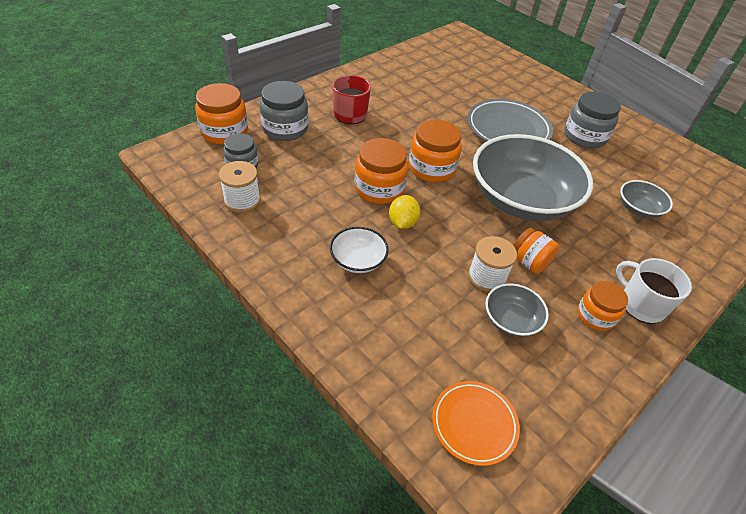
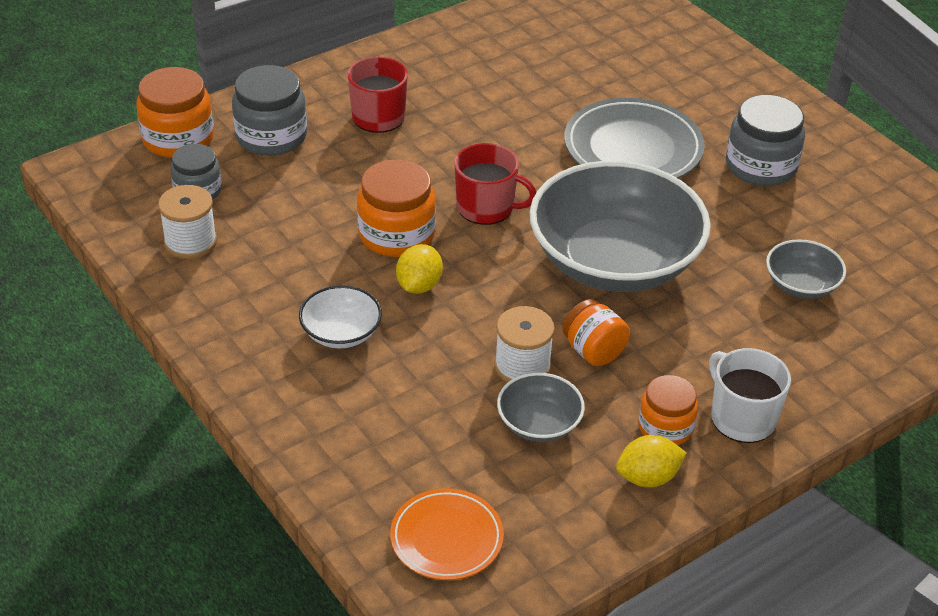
camera: 10 degrees right, 5 degrees down
(431, 168) = (486, 207): orange jar -> red mug
(598, 357) = (648, 477): none -> yellow lemon

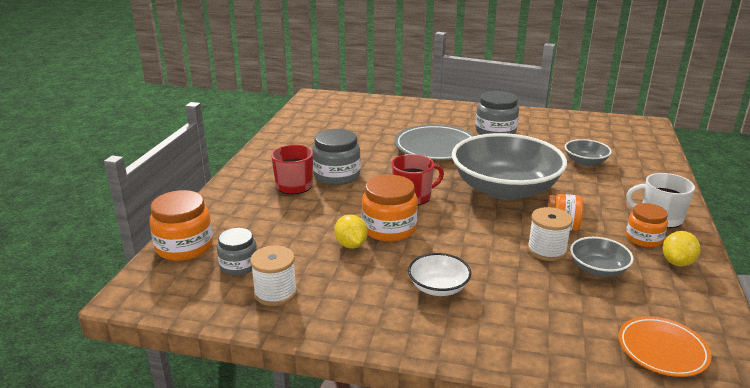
camera: 40 degrees left, 15 degrees down
(271, 136) = (245, 220): grey jar -> grey jar (337, 175)
(419, 285) = (439, 244): yellow lemon -> yellow lemon (351, 245)

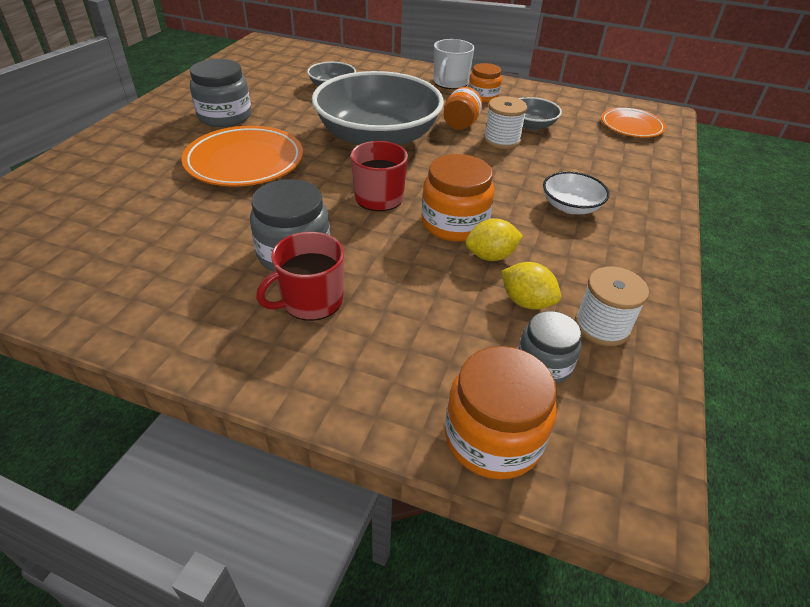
camera: 85 degrees left, 15 degrees up
(436, 147) = (244, 162): grey plate -> orange plate
(677, 262) = (519, 94): yellow lemon -> yellow lemon (526, 302)

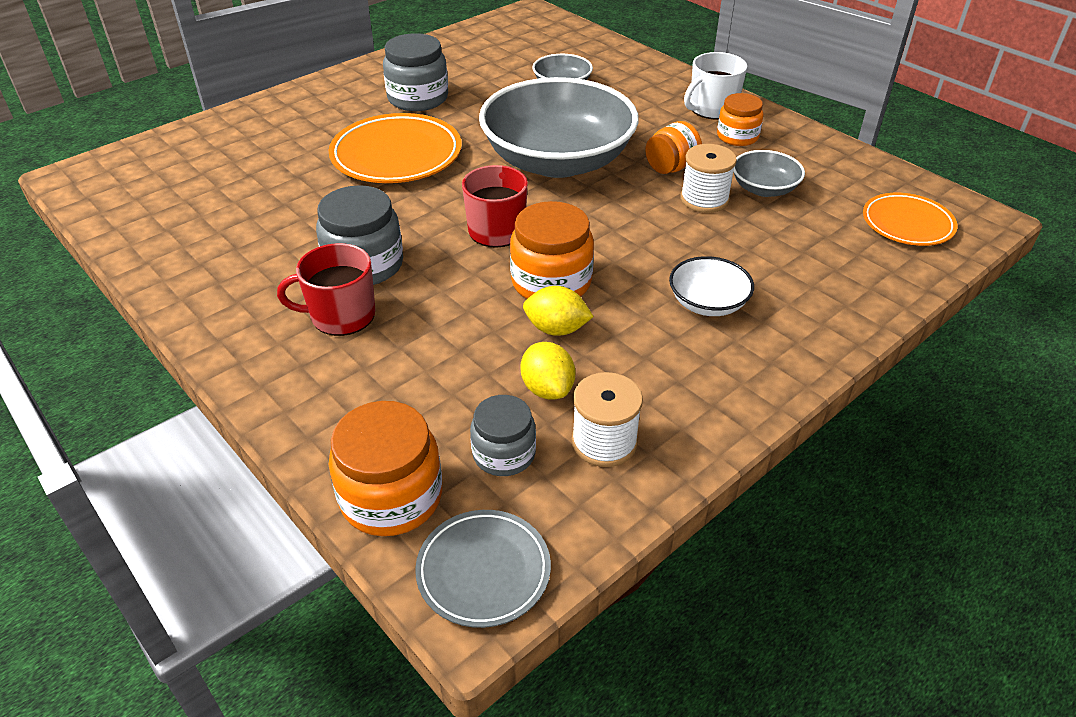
camera: 30 degrees right, 0 degrees up
(619, 465) = (483, 571): none -> grey plate

